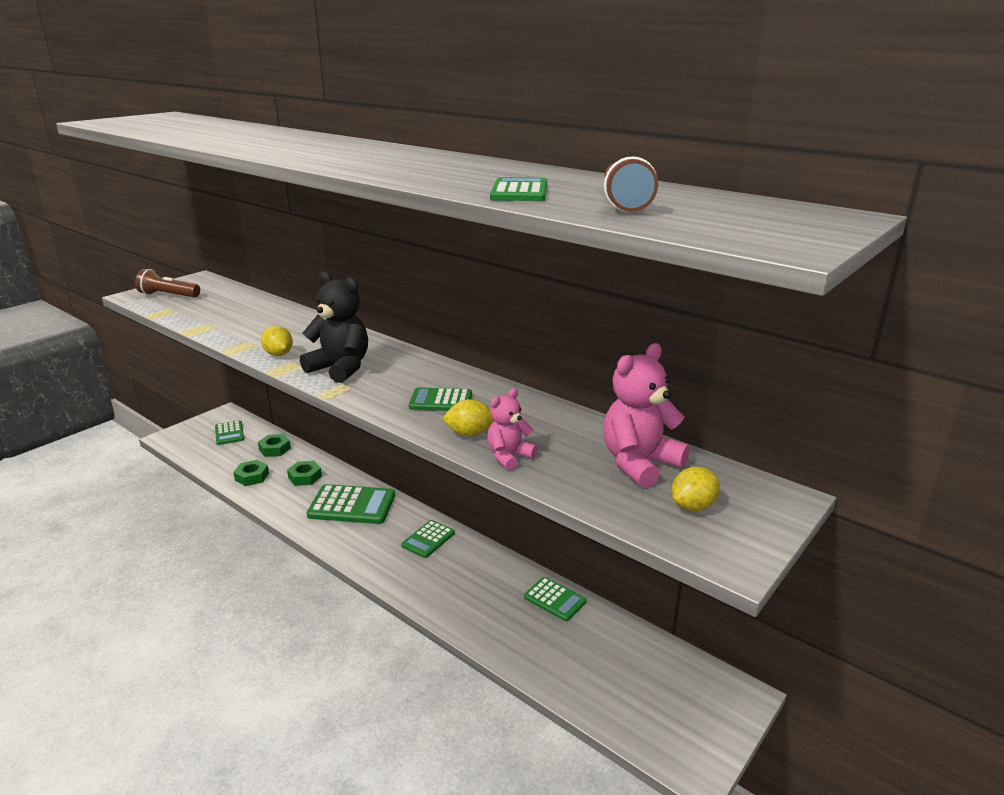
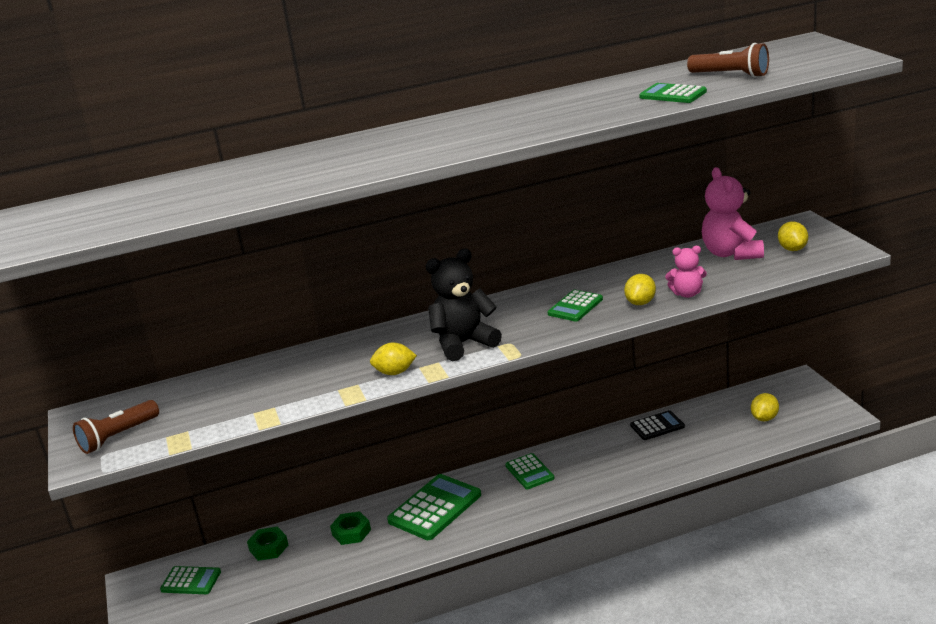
camera: 55 degrees left, 0 degrees up
(252, 476) = (312, 571): green nut -> none
(509, 457) = (687, 294): pink teddy bear -> pink teddy bear turned 75 degrees counterclockwise
(554, 599) = (657, 426): green calculator -> black calculator
(630, 686) = (764, 418): none -> yellow lemon

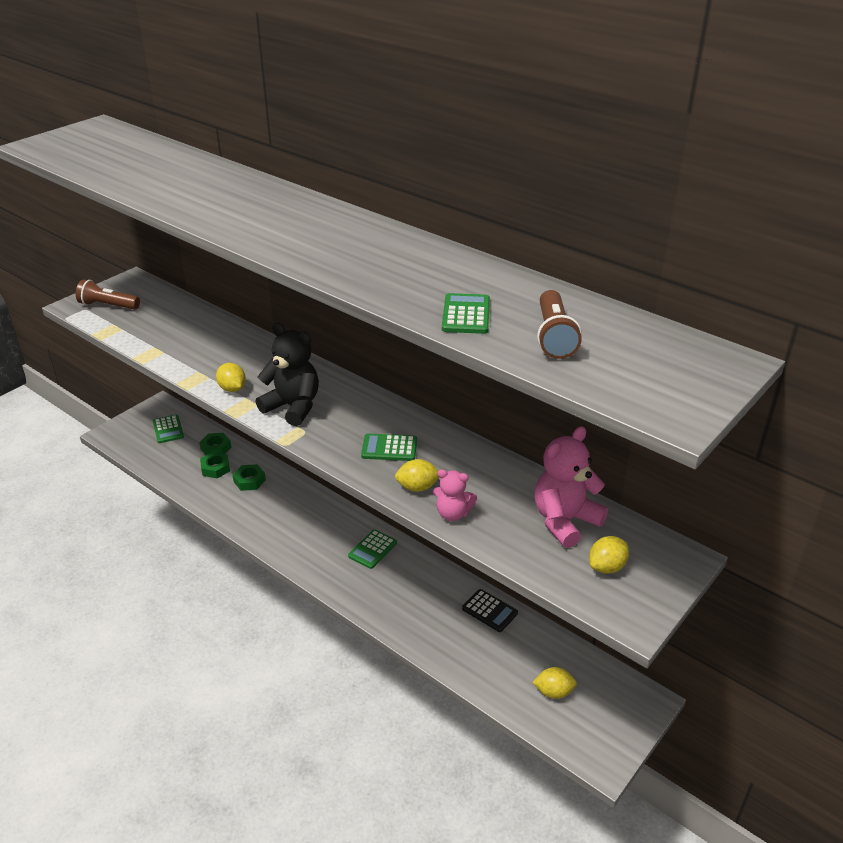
camera: 55 degrees right, 10 degrees up
(304, 554) = (215, 468): none -> green nut
(435, 508) = (298, 513): green calculator -> none
(687, 294) = (453, 513): pink teddy bear -> pink teddy bear turned 45 degrees counterclockwise

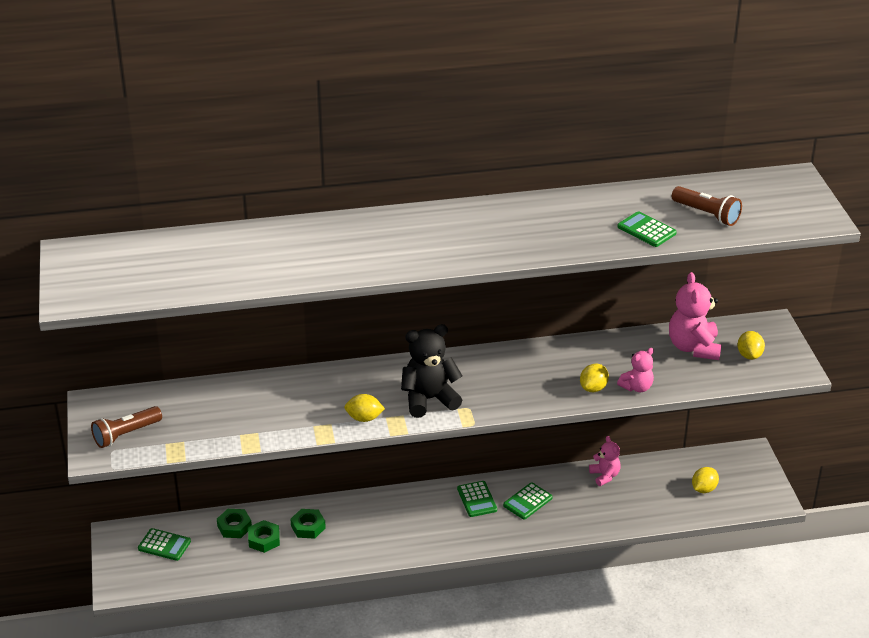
camera: 50 degrees left, 0 degrees up
(389, 448) = (536, 379): green calculator -> green calculator (527, 501)
(489, 611) = (604, 476): black calculator -> pink teddy bear

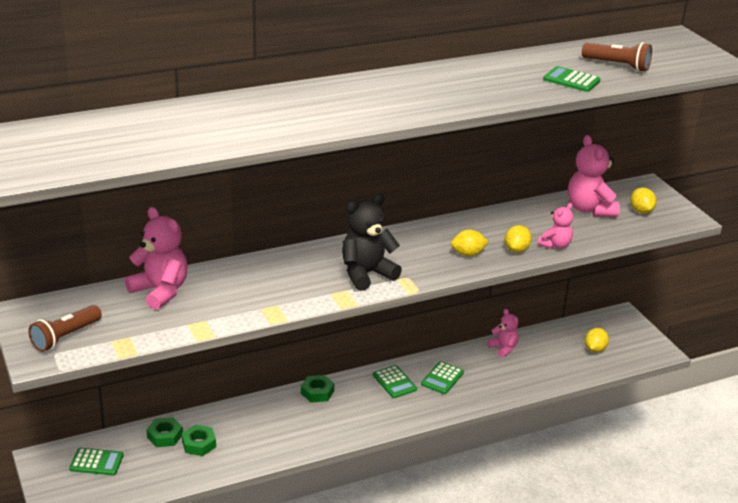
camera: 15 degrees left, 5 degrees down
(225, 396) = (160, 291): none -> pink teddy bear
(308, 527) = (239, 427): green nut -> green nut (317, 392)
(364, 418) = (309, 296): yellow lemon -> yellow lemon (468, 254)

